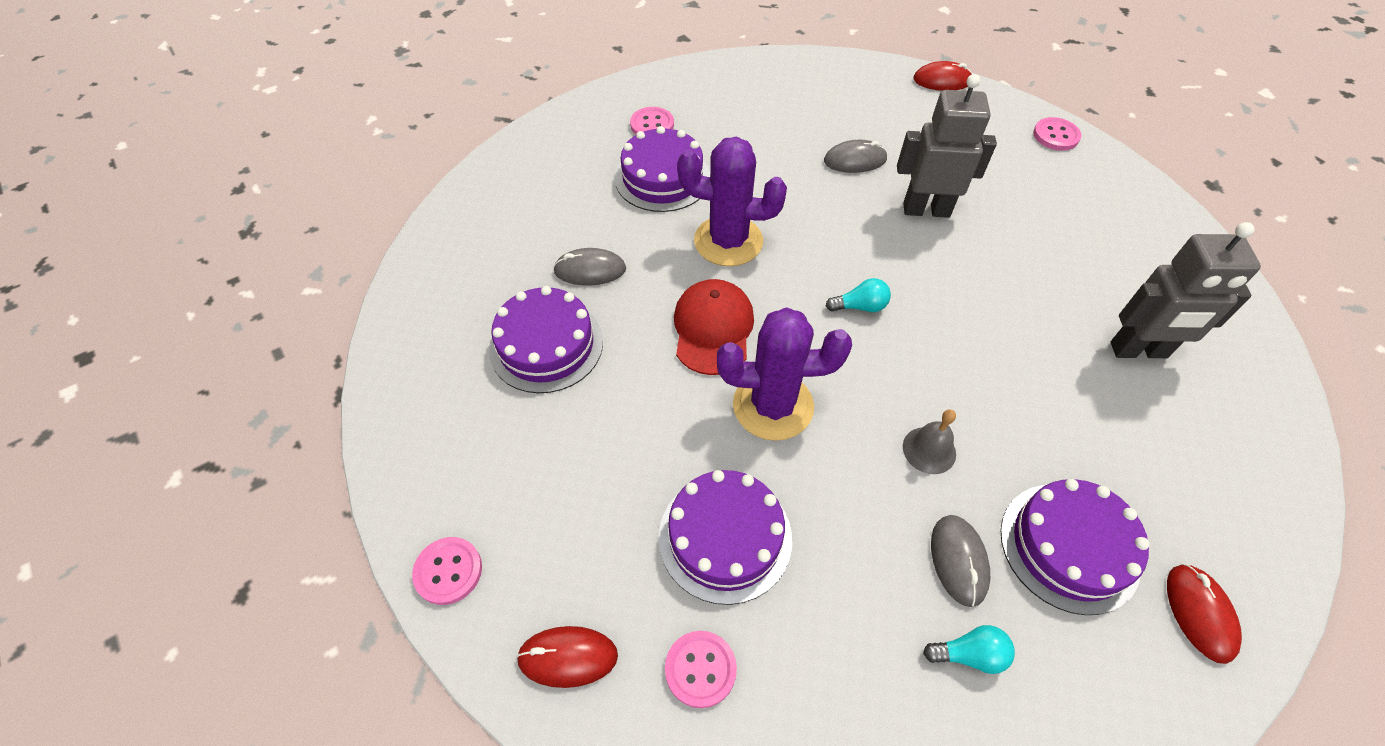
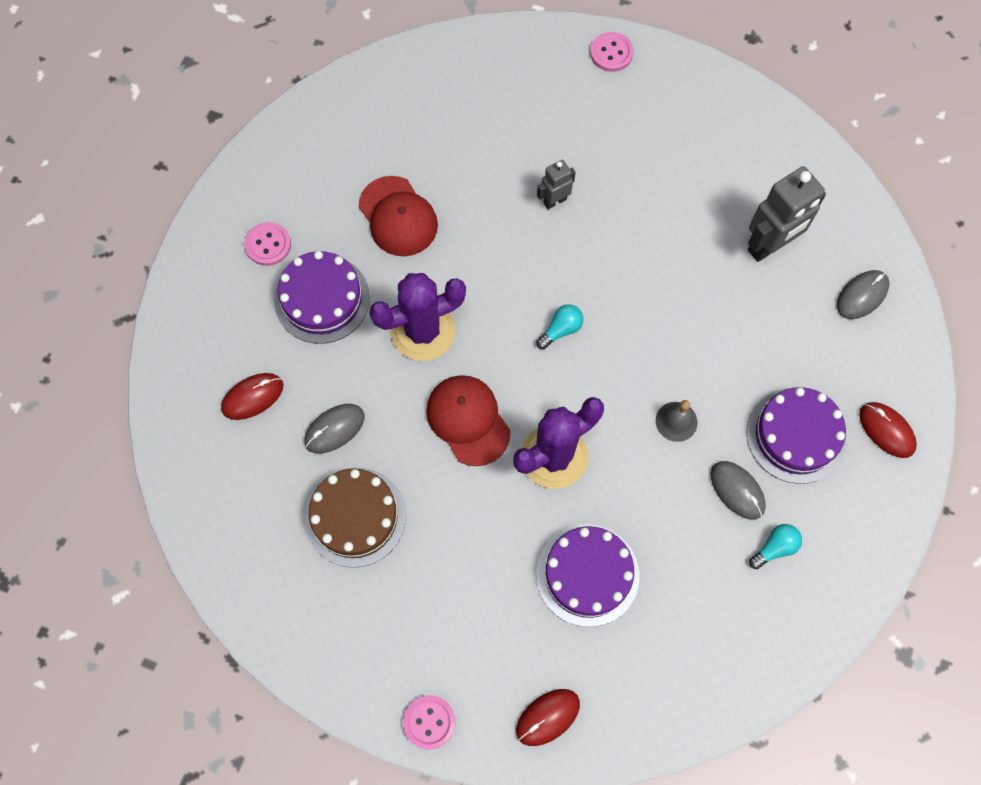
camera: 35 degrees left, 15 degrees up
(546, 345) = (355, 517): purple cake -> brown cake
(700, 669) = (630, 667): pink button -> none
(773, 156) = (398, 216): none -> red cap
(855, 160) = (468, 180): grey mouse -> grey mouse (862, 295)
(926, 210) = (554, 201): grey robot -> grey robot, size x0.53
(942, 80) = (484, 38): red mouse -> red mouse (252, 397)

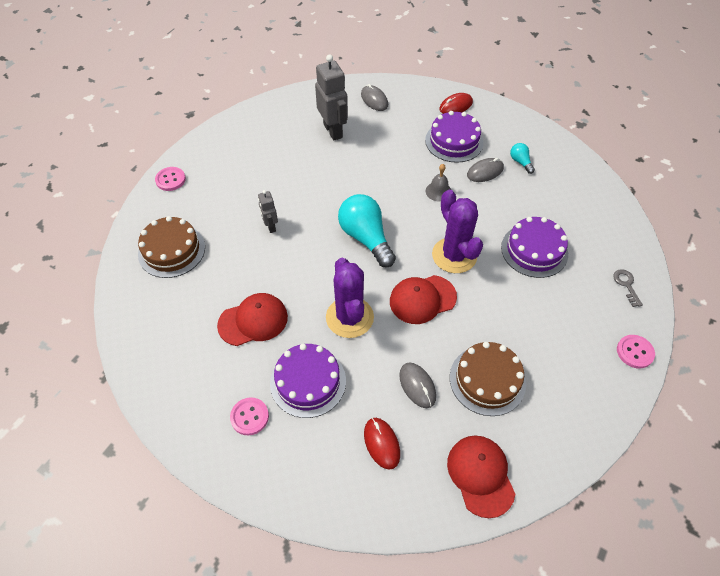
camera: 80 degrees left, 15 degrees down
(226, 516) = (480, 475): none -> red cap
(489, 92) = (171, 250): none -> brown cake
(548, 717) = (626, 285): red mouse -> grey key
(561, 329) = (366, 238): turquoise light bulb -> turquoise light bulb, size x2.15

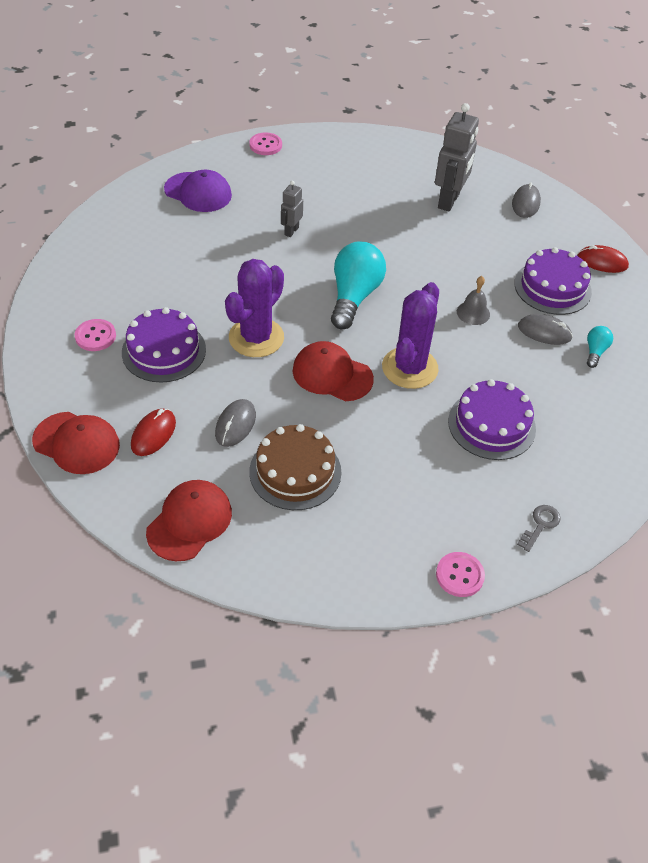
camera: 45 degrees right, 5 degrees down
(171, 250) = (198, 192): brown cake -> purple cap
(253, 321) = (185, 281): red cap -> red cap (76, 443)

